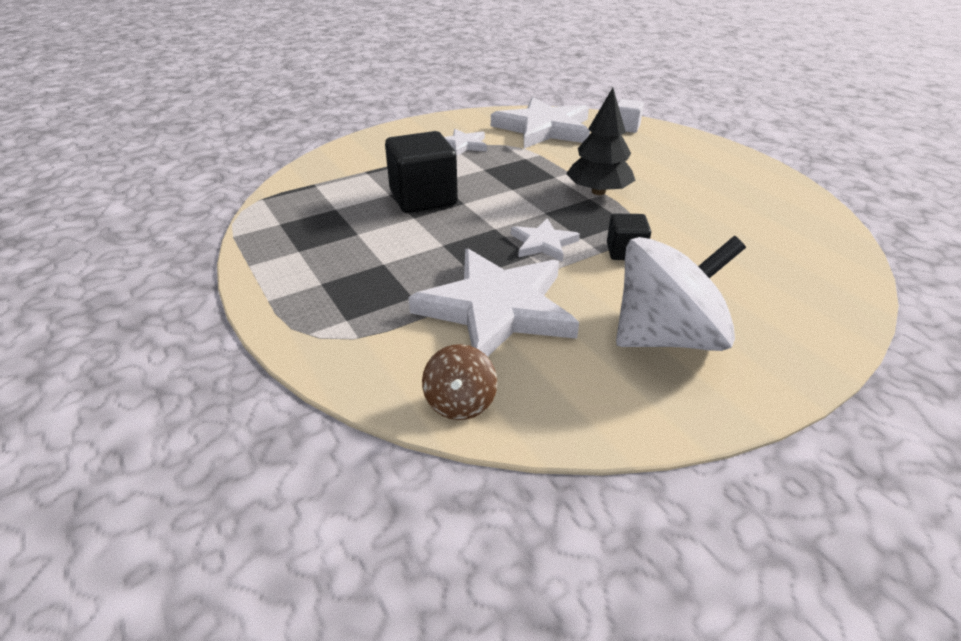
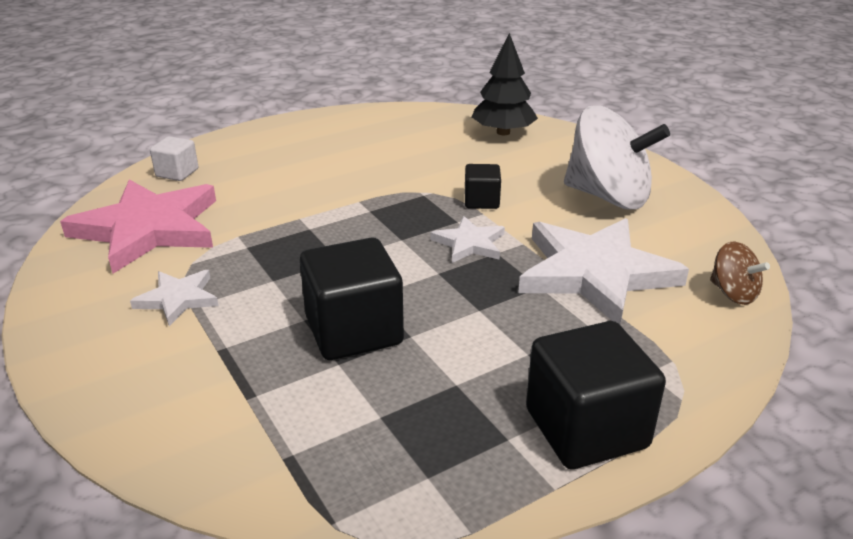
camera: 90 degrees left, 5 degrees down
(295, 282) = (586, 428): none -> black cube
(460, 402) = (733, 293): brown spinning top -> brown spinning top turned 45 degrees clockwise
(544, 128) = (148, 229): white star -> pink star
(598, 192) = (354, 204): black tree -> black tree (503, 132)
(666, 337) = (608, 196): white spinning top -> white spinning top turned 135 degrees clockwise

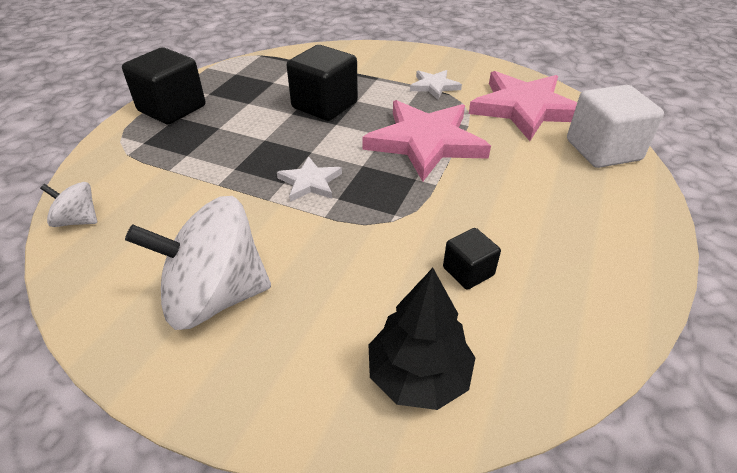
camera: 145 degrees right, 10 degrees up
(177, 173) = (603, 150): white cube -> white cube, size x1.88
(309, 236) = (425, 142): none -> pink star
(481, 201) = (338, 230): black cube -> black cube (468, 271)
(595, 273) = (197, 195): white star -> none
(733, 293) = (78, 220): brown spinning top -> white spinning top

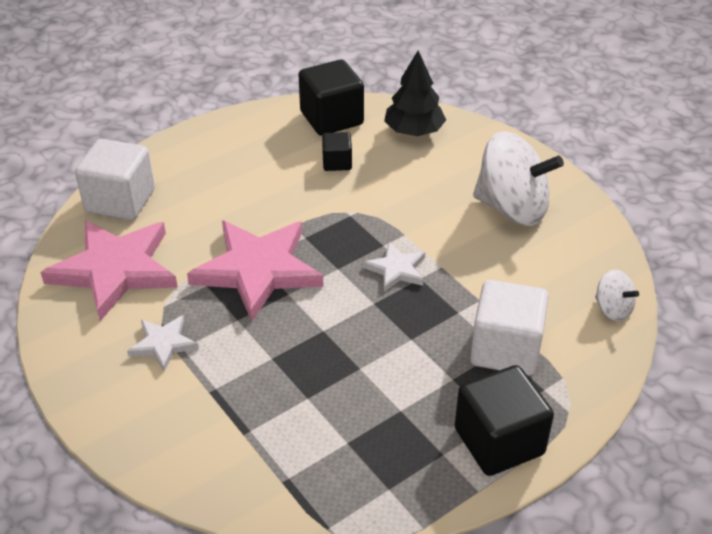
camera: 150 degrees left, 0 degrees up
(182, 157) = (505, 349): none -> white cube
(324, 105) = (314, 366): black cube -> black cube (331, 118)

